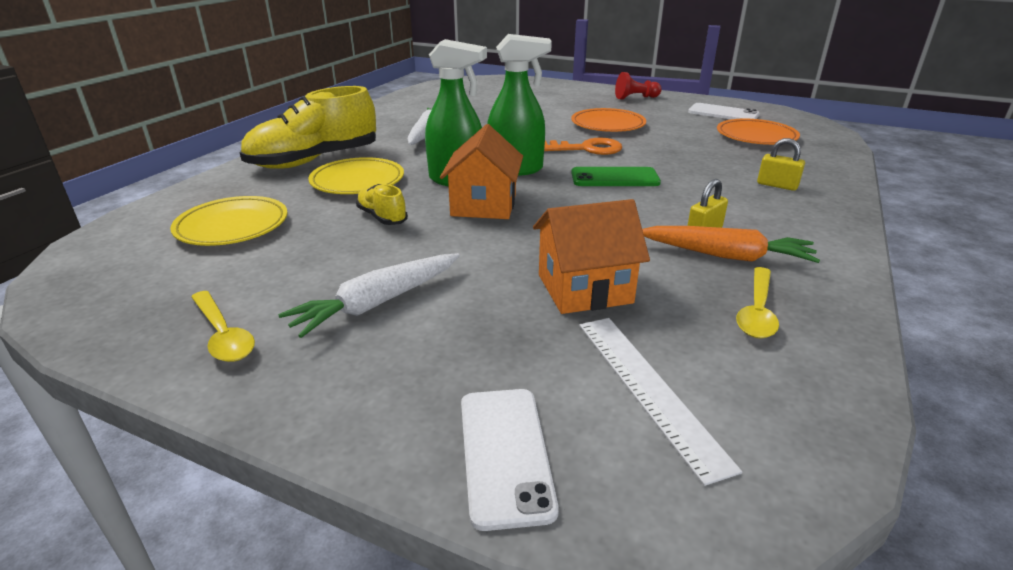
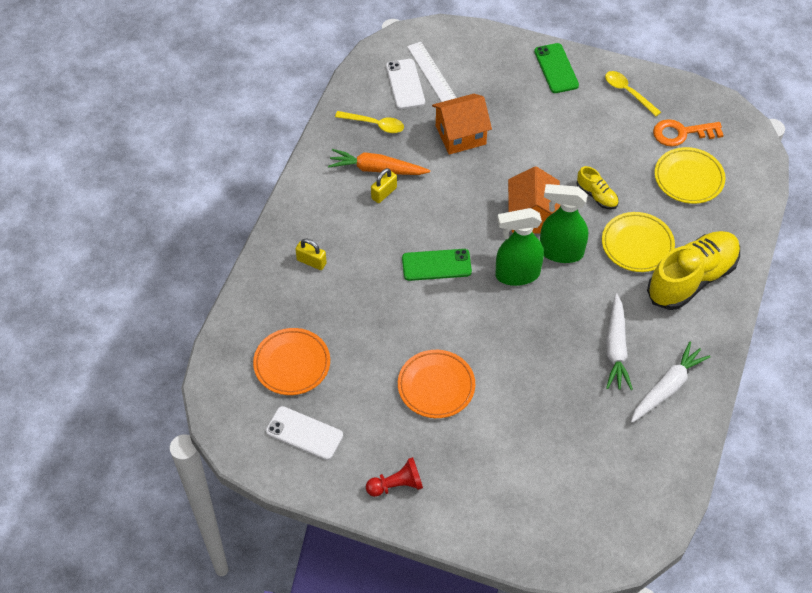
camera: 175 degrees right, 25 degrees up
(348, 391) = (556, 68): none -> green phone
(377, 303) = (565, 117): white carrot -> white carrot (667, 387)
(505, 454) = (489, 48): white phone -> white phone (405, 84)
(587, 149) = (458, 321): orange key -> orange key (681, 133)
(757, 311) = (374, 124): yellow spoon -> yellow spoon turned 90 degrees clockwise

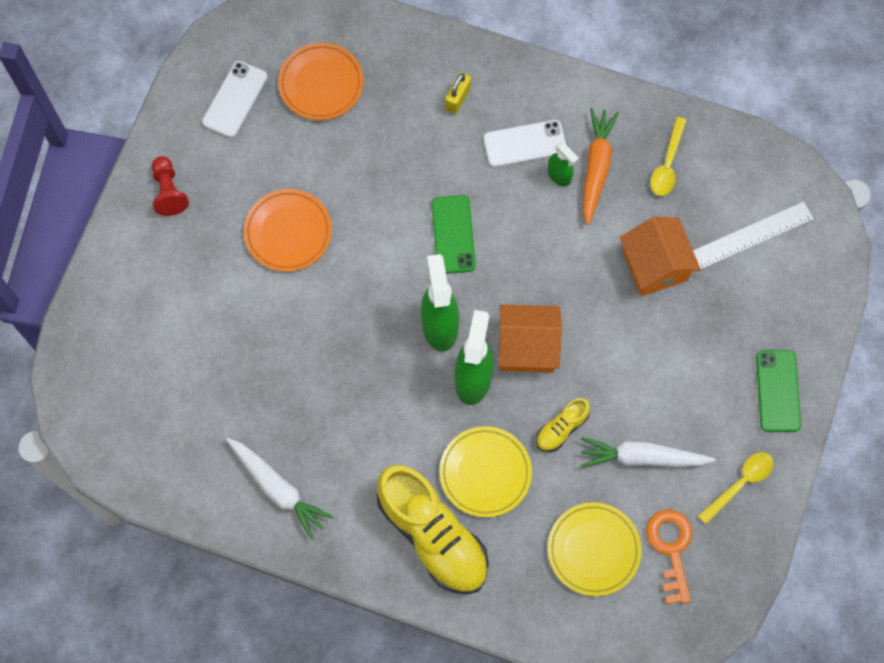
camera: 90 degrees right, 15 degrees up
(384, 193) = (559, 176): yellow padlock -> green spray bottle
(405, 84) = (737, 200): white phone -> white phone (524, 144)
(556, 68) = (778, 391): green phone -> green phone turned 75 degrees counterclockwise
(616, 348) = (333, 434): white carrot -> white carrot (642, 457)

